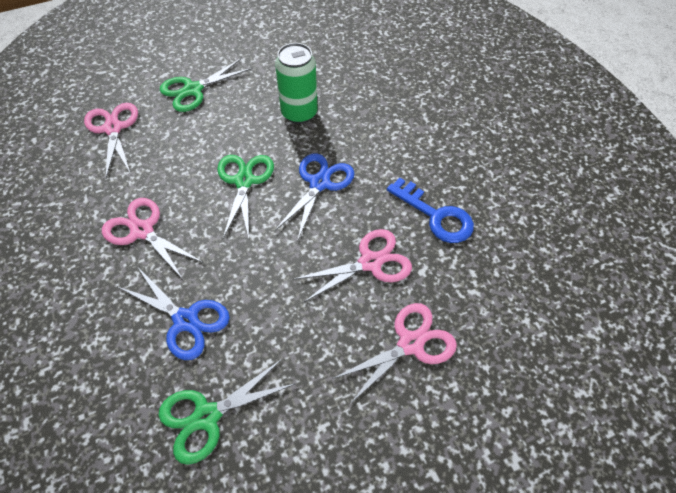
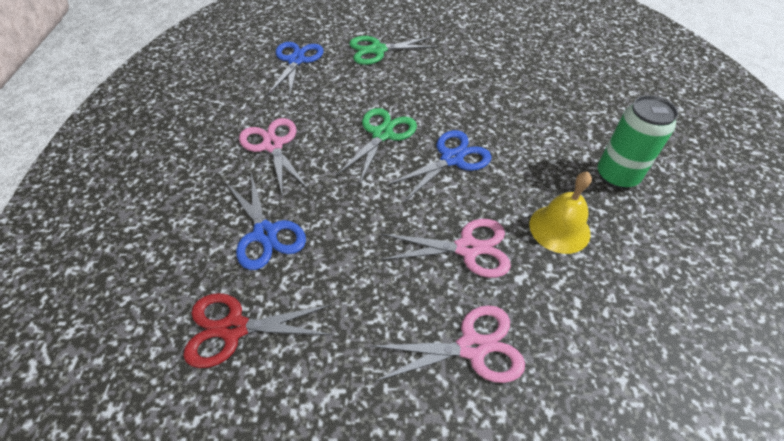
camera: 25 degrees right, 5 degrees down
(113, 128) = (296, 60): pink scissors -> blue scissors
(207, 416) = (234, 328): green scissors -> red scissors
(299, 113) = (462, 94): green can -> green can (616, 176)
(435, 215) = (559, 228): blue key -> yellow bell

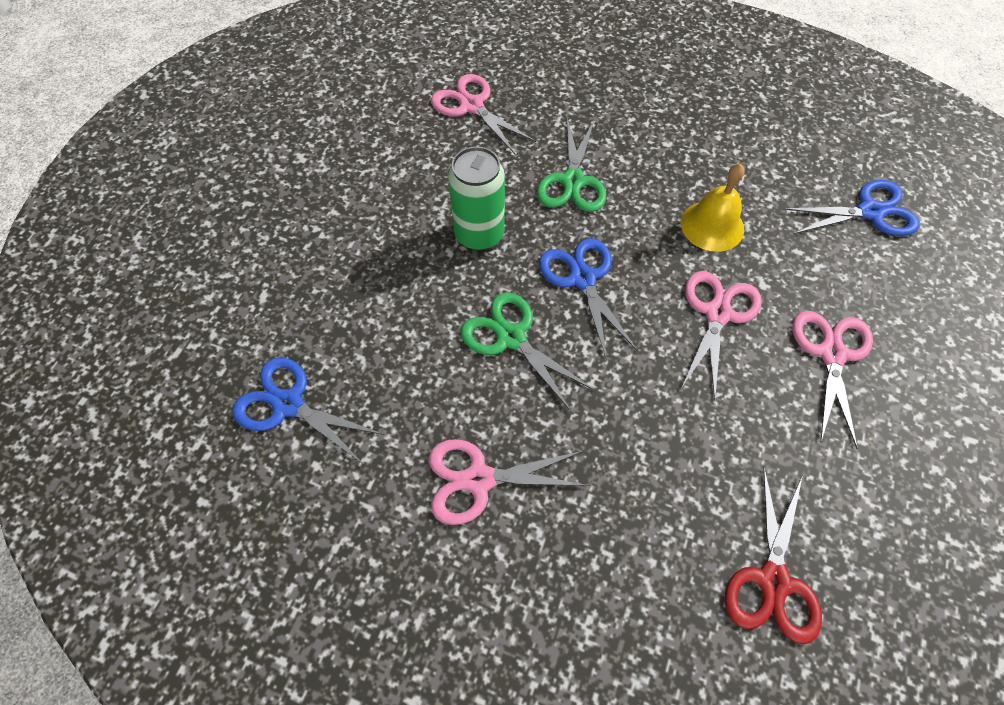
camera: 70 degrees left, 10 degrees up
(265, 233) = (641, 520): blue scissors -> blue scissors (870, 212)
(378, 50) = (324, 287): green scissors -> green scissors (573, 181)
(566, 68) = (472, 106): none -> pink scissors
(616, 176) = (658, 148): green can -> green can (479, 234)

